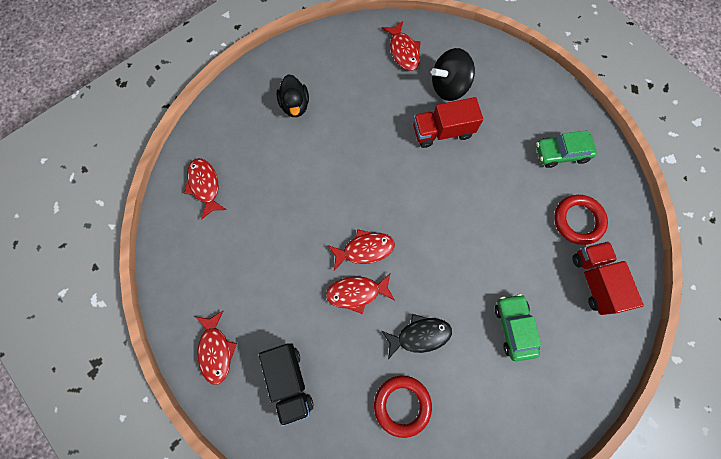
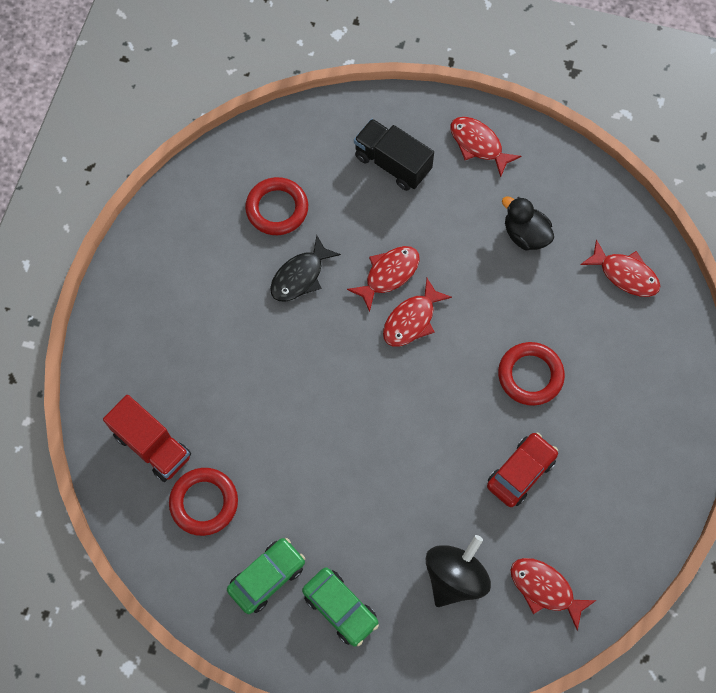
camera: 145 degrees right, 5 degrees down
(295, 105) = (612, 426): black duck -> black duck (525, 235)
(318, 164) = (530, 375): none -> red ring
(369, 115) = (521, 472): none -> red car
(442, 131) = (422, 510): red truck -> none
(514, 327) = (212, 342): green car -> green car (340, 608)

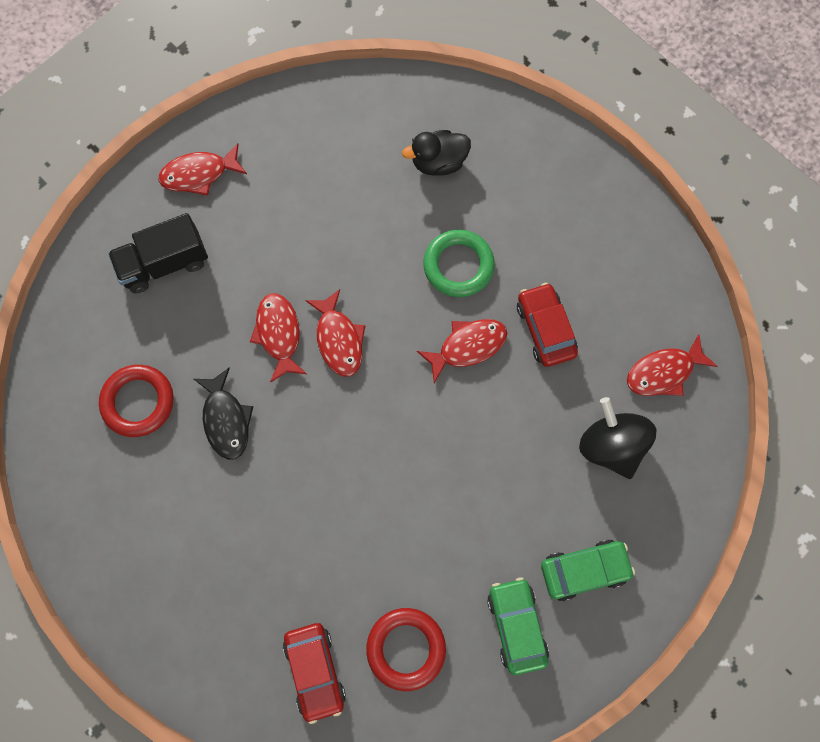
camera: 60 degrees left, 5 degrees up
(152, 445) = (315, 671): red truck -> red car
(525, 235) = (318, 187): black duck -> black duck (438, 162)
(530, 375) = (458, 265): red ring -> green ring
(625, 274) = (412, 127): red fish -> red fish (467, 346)

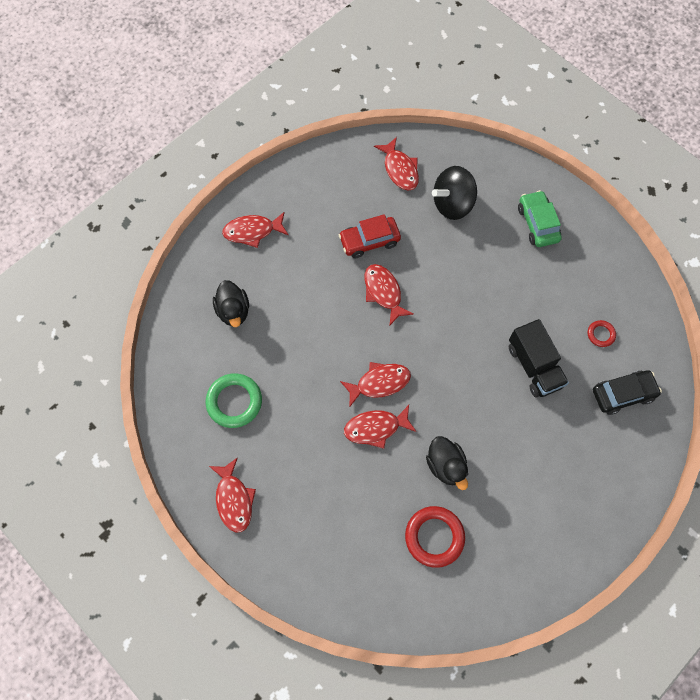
camera: 90 degrees left, 5 degrees down
(164, 263) = (315, 523): black truck -> black truck (534, 366)
(226, 420) = (446, 465): black fish -> black duck
(315, 671) = (623, 394): red car -> black car
(406, 648) = (600, 334): red ring -> red ring, size x0.52
(458, 265) = (320, 298): green ring -> green ring (234, 402)
(516, 625) = (578, 265): green car -> none
(553, 180) = (252, 231): none -> red fish

